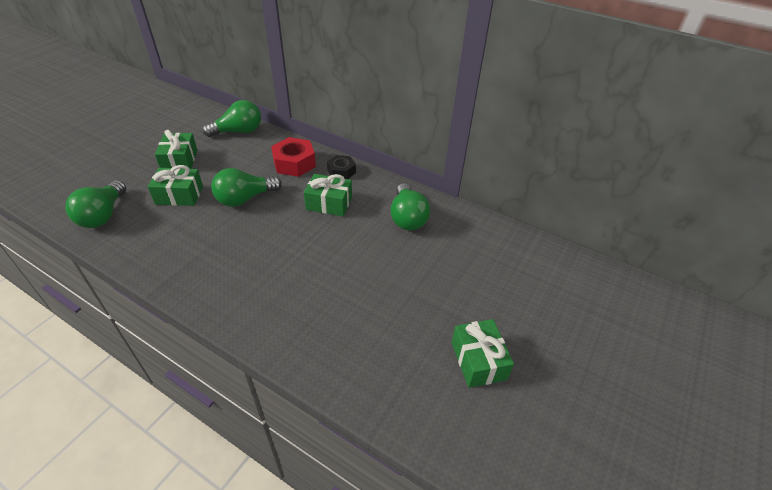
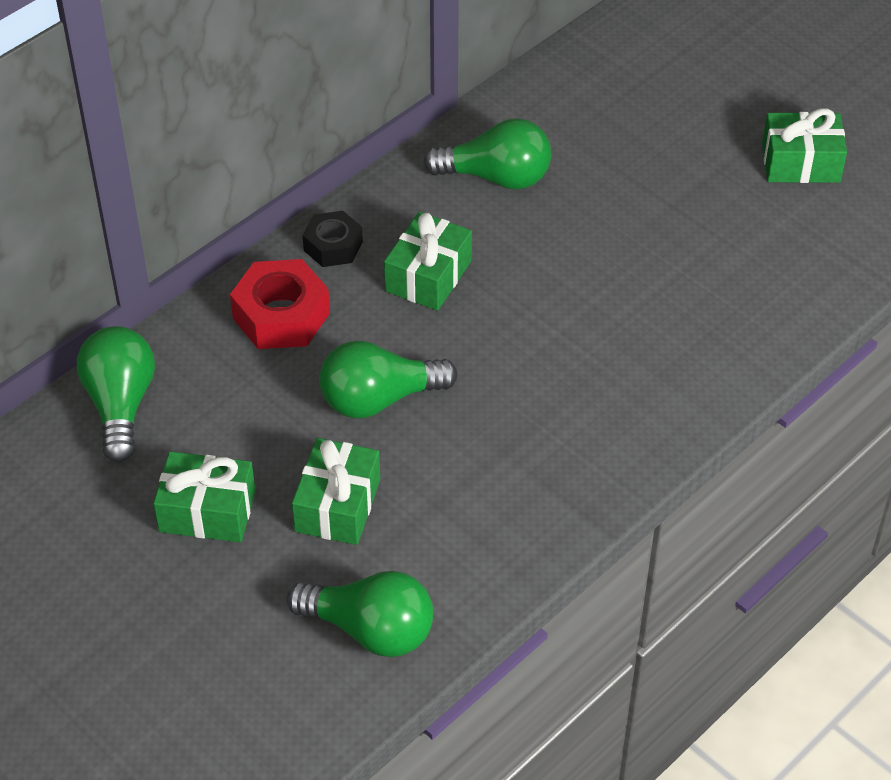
camera: 75 degrees left, 5 degrees up
(245, 199) = (379, 399): green light bulb -> green light bulb turned 90 degrees clockwise

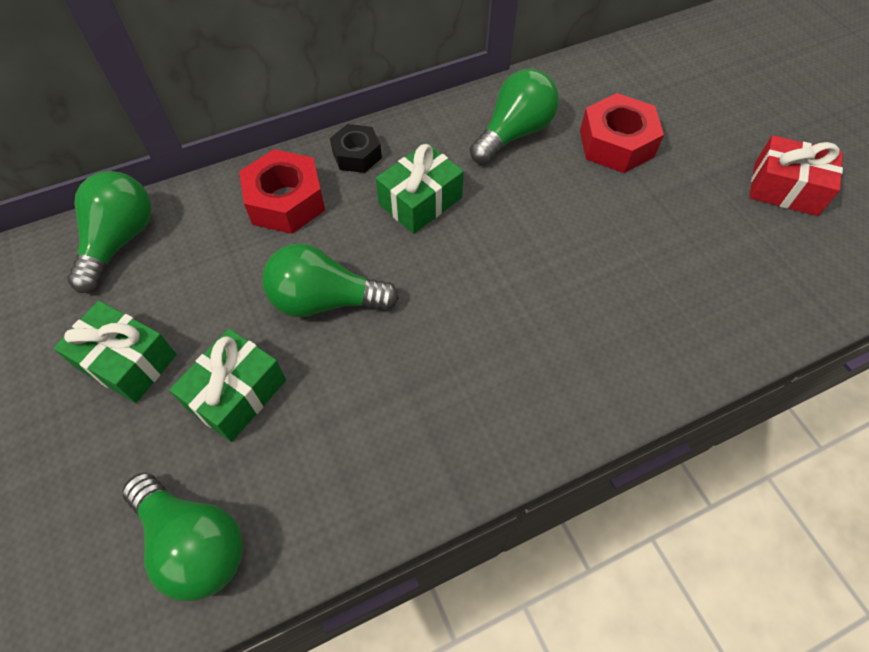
camera: 20 degrees right, 10 degrees up
(496, 177) = (514, 133): green light bulb -> green light bulb turned 75 degrees counterclockwise
(611, 160) = (616, 143): none -> red nut
(800, 163) = (785, 189): green gift -> red gift

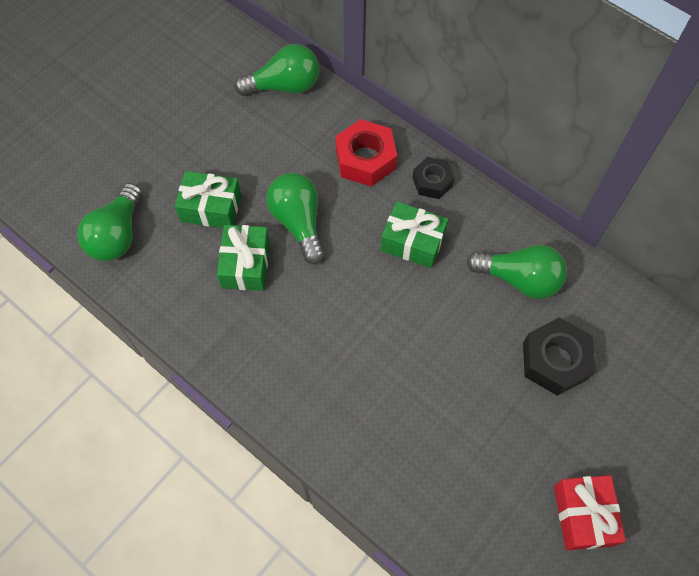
camera: 65 degrees right, 5 degrees up
(127, 361) = (206, 140): green gift -> green gift (246, 265)
(616, 143) = (555, 360): red nut -> black nut

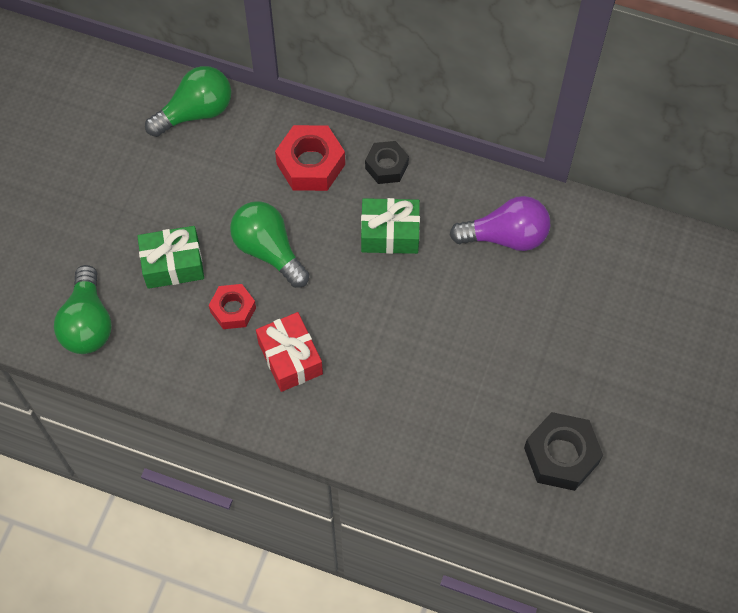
camera: 20 degrees left, 0 degrees up
(246, 265) = (233, 310): green gift -> red nut
(519, 279) = (505, 236): green light bulb -> purple light bulb
(555, 360) = (565, 303): black nut -> black nut (561, 455)
(583, 515) = (637, 434): red gift -> red gift (290, 358)

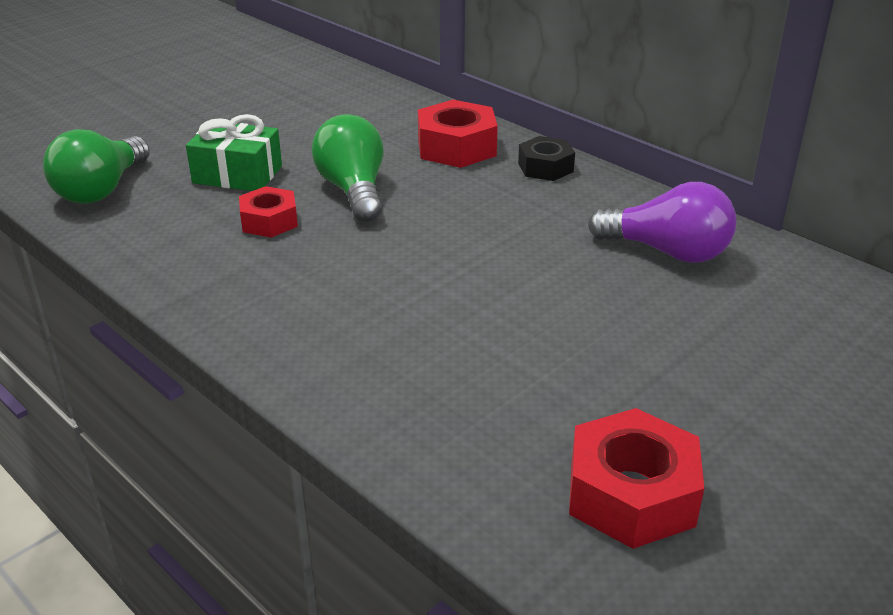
camera: 25 degrees right, 30 degrees down
(195, 112) = (363, 93): green light bulb -> none
(290, 358) = (299, 276): red gift -> none
(390, 233) = (512, 213): green gift -> none
(561, 455) = (631, 494): black nut -> red nut

